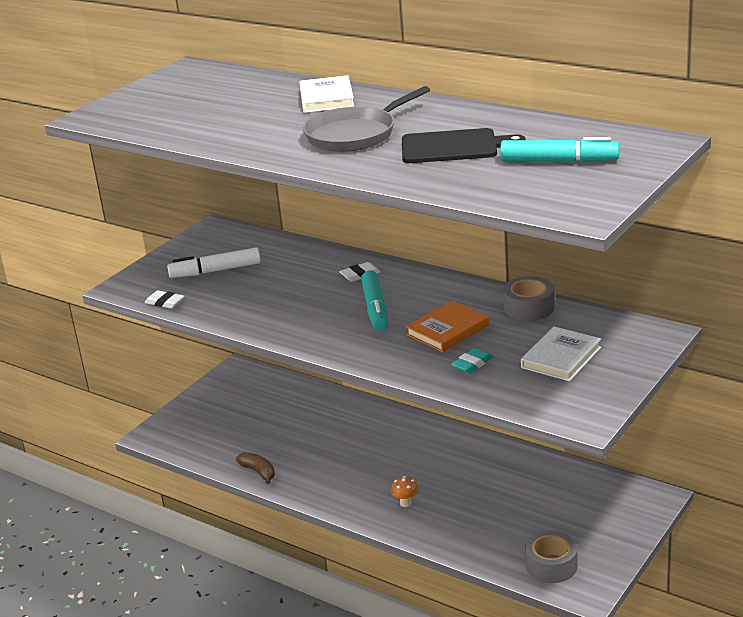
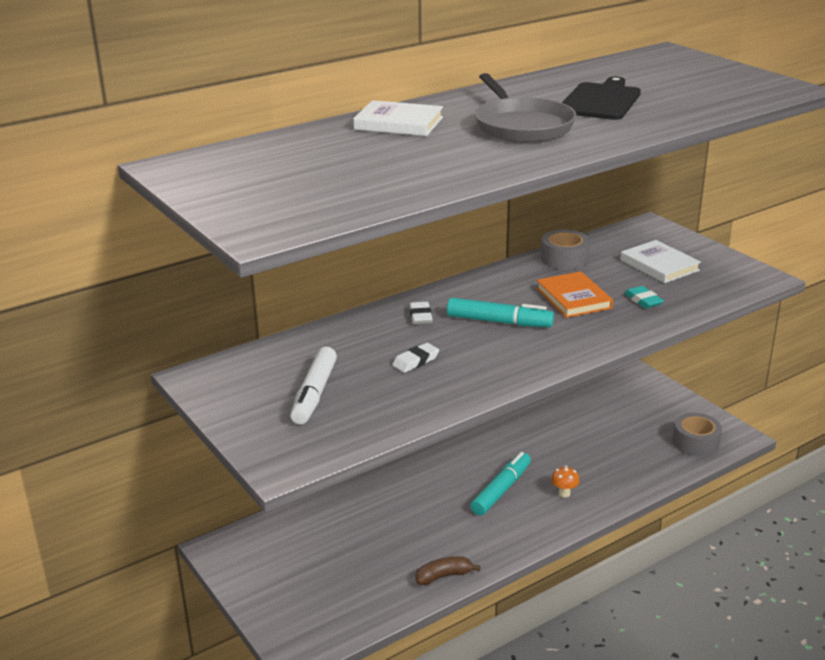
camera: 70 degrees left, 0 degrees up
(165, 302) = (358, 439): white eraser -> white eraser (415, 361)
(559, 161) = (673, 79): turquoise marker -> turquoise marker (501, 490)

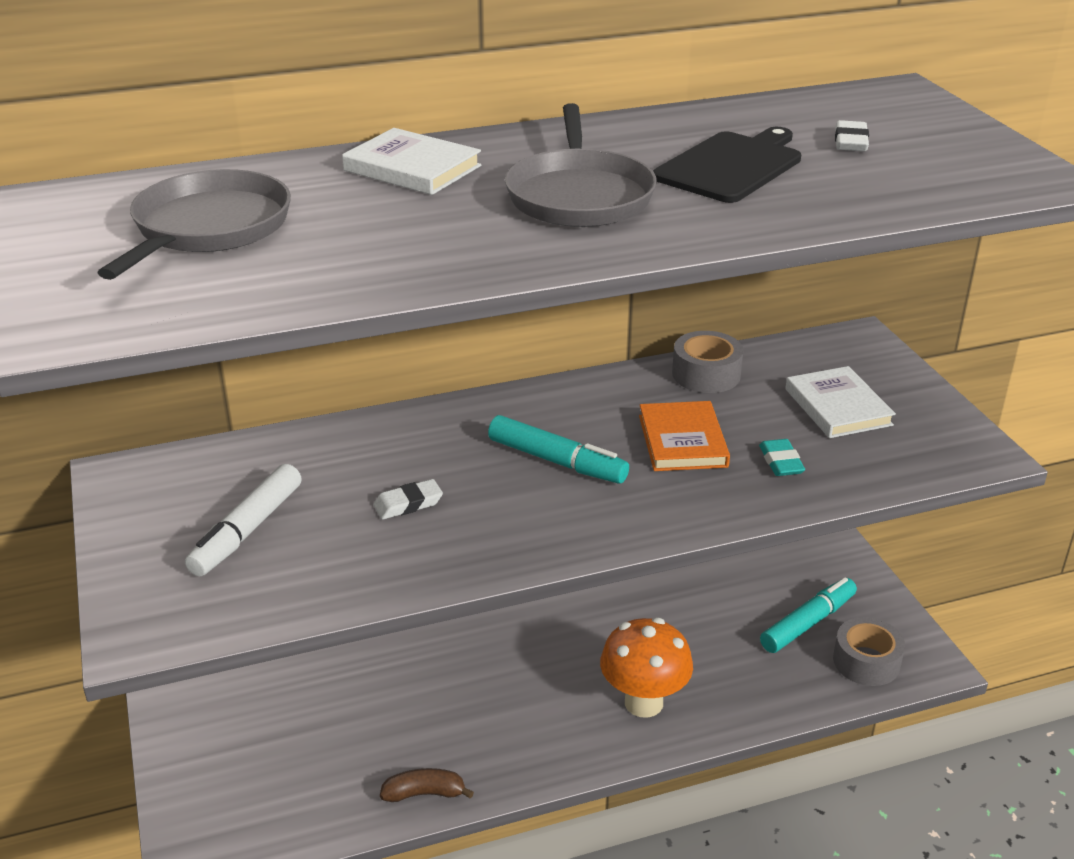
camera: 15 degrees right, 5 degrees up
(296, 170) = (208, 228): none -> grey pan
(420, 316) = (457, 433): white eraser -> white eraser (851, 142)
(501, 490) = (561, 679): turquoise marker -> turquoise marker (808, 623)
(564, 493) = (643, 703): orange mushroom -> orange mushroom, size x2.30

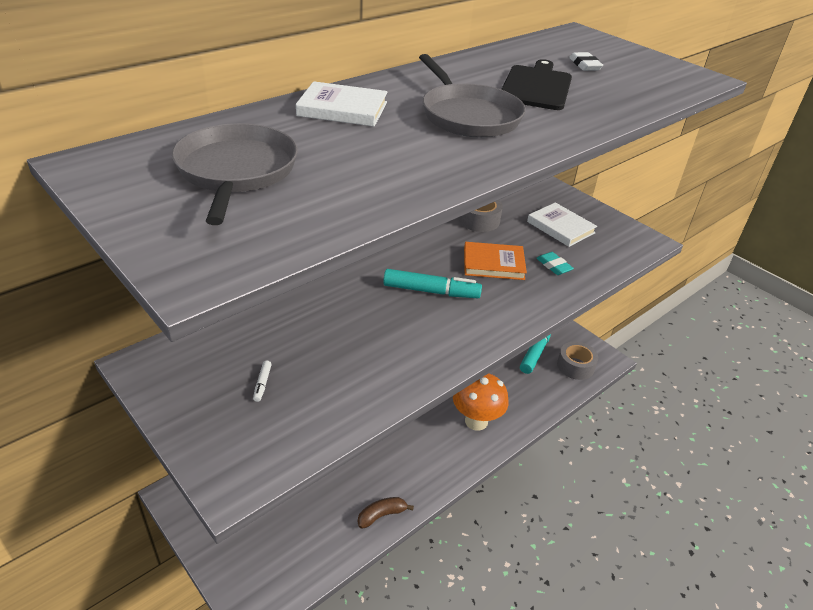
camera: 25 degrees left, 5 degrees up
(247, 530) = (262, 384): white marker -> white marker, size x0.43
(408, 504) = (358, 339): white eraser -> none
(682, 441) = (493, 264): orange book -> orange book turned 60 degrees counterclockwise

